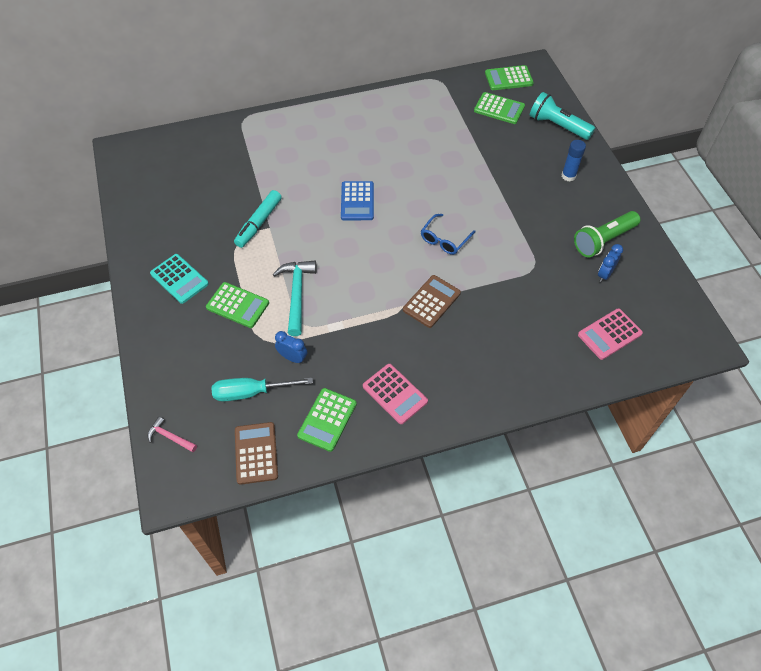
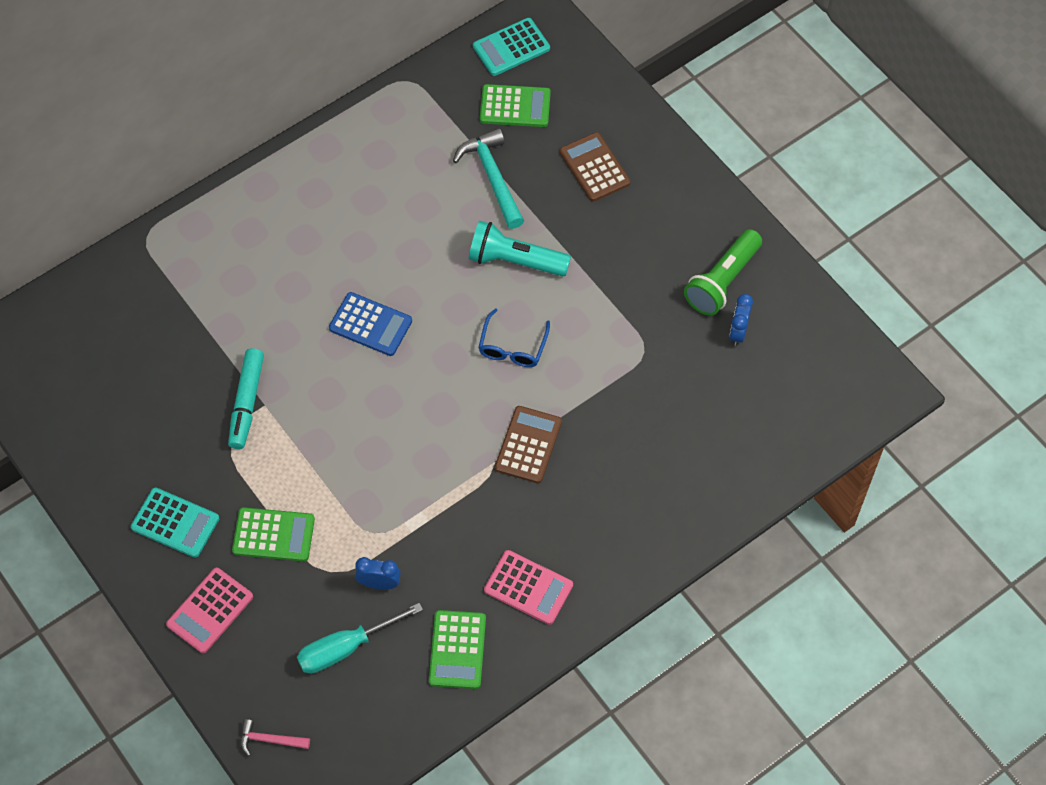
camera: 20 degrees left, 5 degrees up
(256, 453) = (387, 722): brown calculator -> brown calculator (594, 167)
(297, 294) = (346, 493): turquoise hammer -> turquoise hammer (492, 177)
(357, 201) = (370, 324): blue calculator -> blue calculator turned 45 degrees counterclockwise
(508, 78) = (511, 47): green calculator -> turquoise calculator
(557, 126) = (607, 112): turquoise flashlight -> turquoise flashlight (515, 261)
(568, 176) = (647, 192): blue glue stick -> none
(609, 334) = (768, 417): pink calculator -> pink calculator (210, 610)

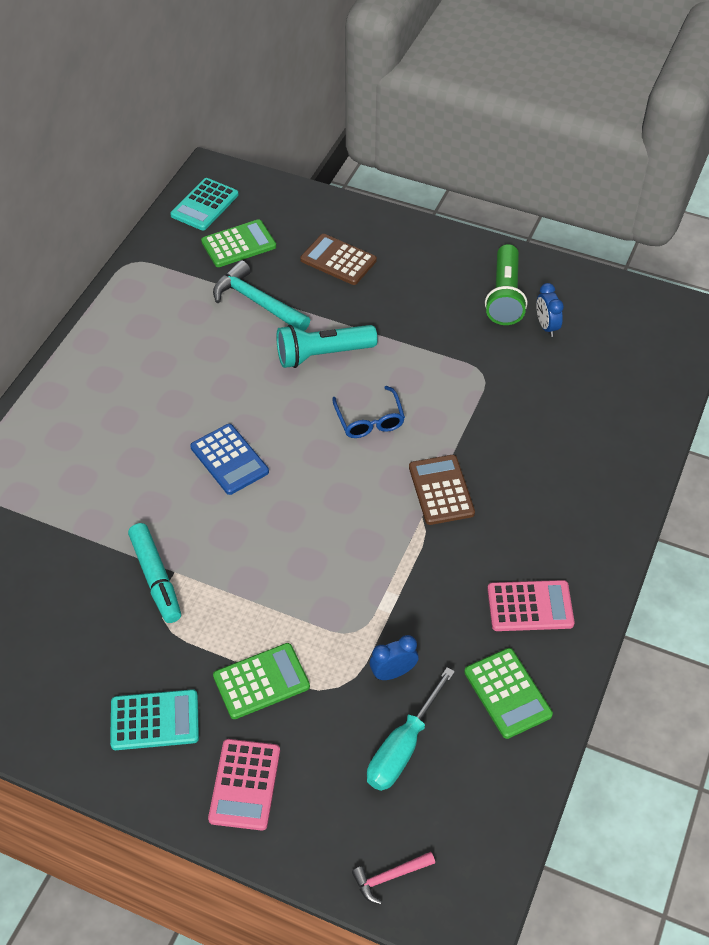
camera: 30 degrees left, 10 degrees down
(370, 324) = (229, 459): blue calculator -> blue calculator turned 60 degrees clockwise

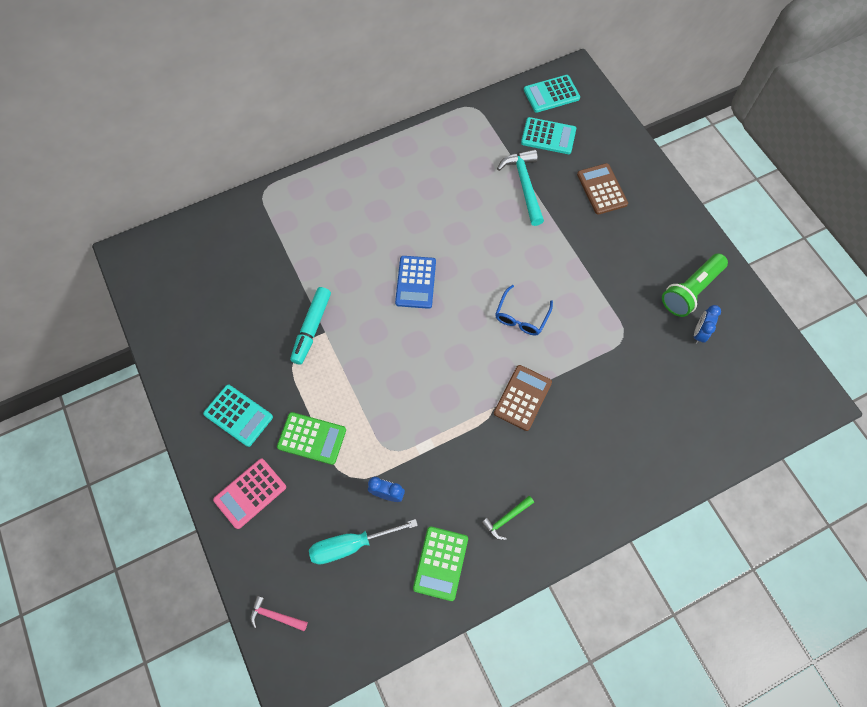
camera: 40 degrees right, 15 degrees up
(238, 244) = (548, 136): green calculator -> turquoise calculator
(322, 355) = (532, 250): turquoise flashlight -> none
(530, 606) = (506, 518): pink calculator -> green hammer

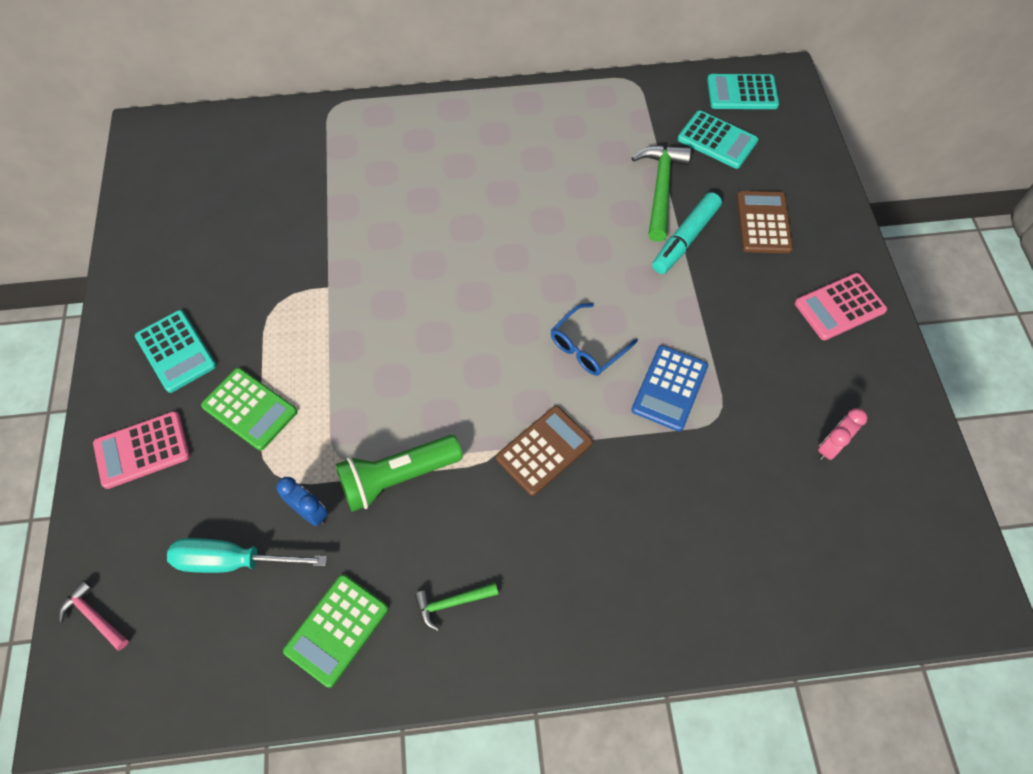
camera: 20 degrees right, 5 degrees down
(311, 328) = (314, 277): turquoise marker -> turquoise marker (685, 239)
(416, 282) = (468, 263): blue calculator -> blue calculator (669, 388)
(524, 185) = (660, 189): turquoise hammer -> green hammer
(671, 235) = (839, 307): none -> pink calculator
(690, 291) = (839, 387): green flashlight -> green flashlight (397, 477)
(699, 333) = (830, 447): blue clock -> pink clock

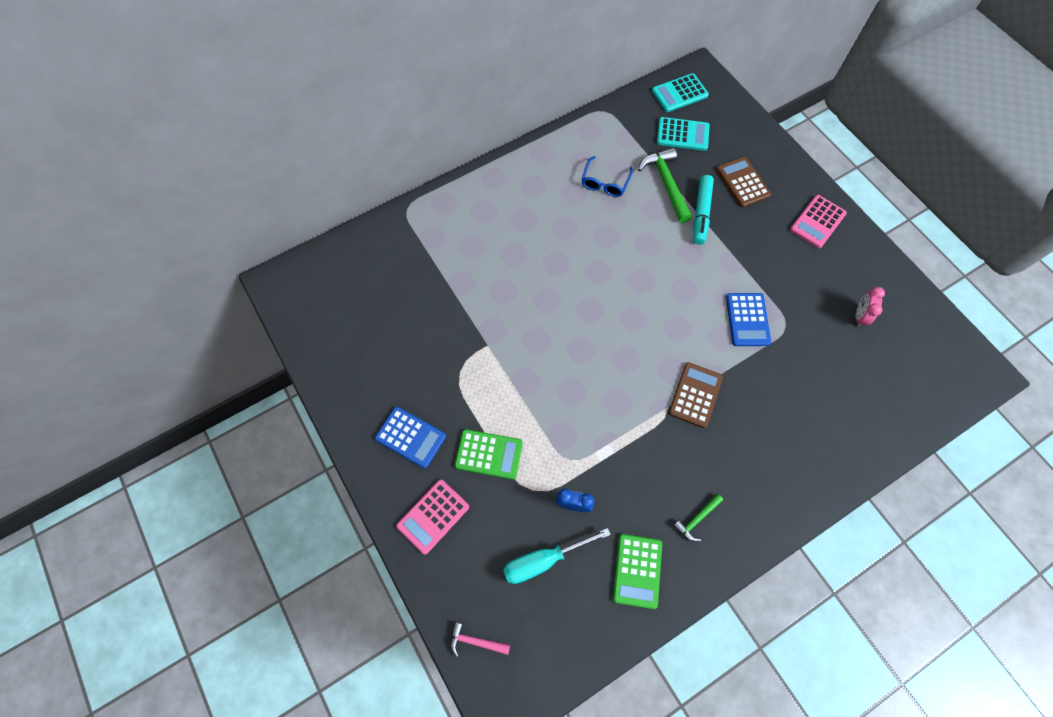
camera: 25 degrees left, 5 degrees up
(176, 351) = (411, 437): turquoise calculator -> blue calculator
(397, 477) = (615, 455): green flashlight -> none
(587, 347) = (682, 314): blue glasses -> blue glasses (605, 183)

